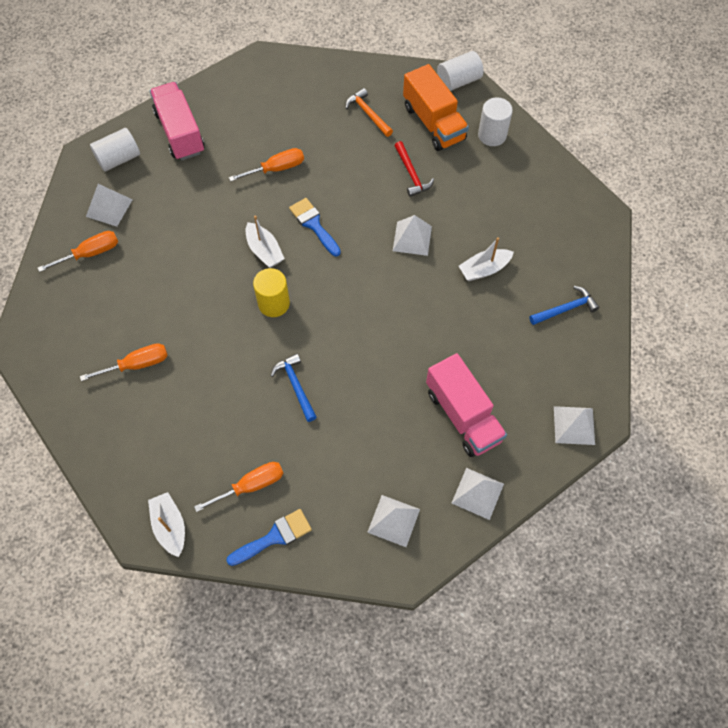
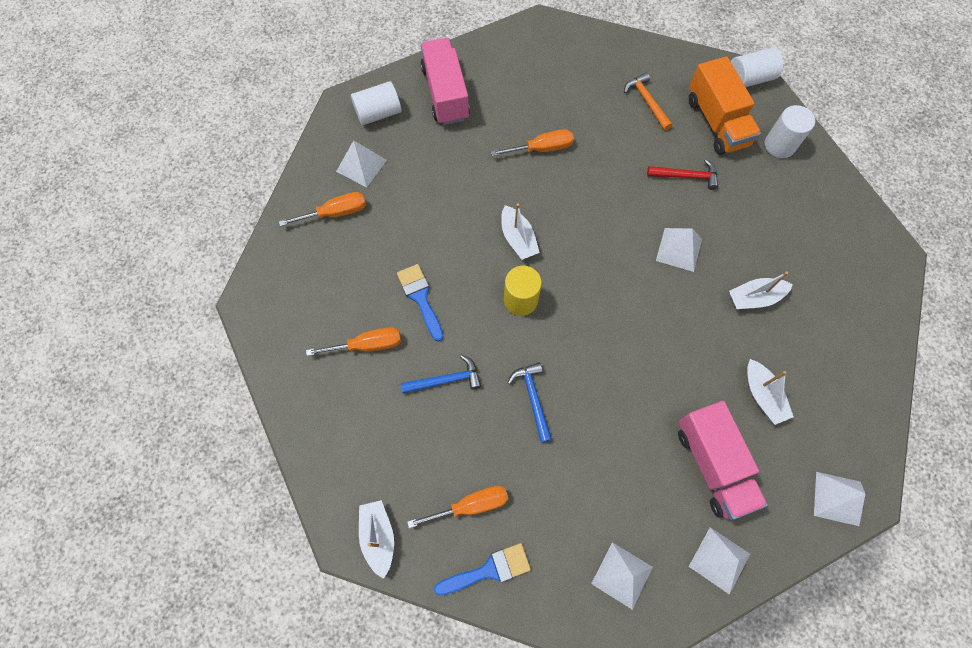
camera: 10 degrees right, 5 degrees up
(313, 224) = (574, 217): blue brush -> blue brush (420, 297)
(411, 174) = (686, 176): red hammer -> red hammer turned 75 degrees counterclockwise
(500, 350) = (762, 395): none -> white boat
(565, 309) = (841, 359): blue hammer -> blue hammer (446, 380)

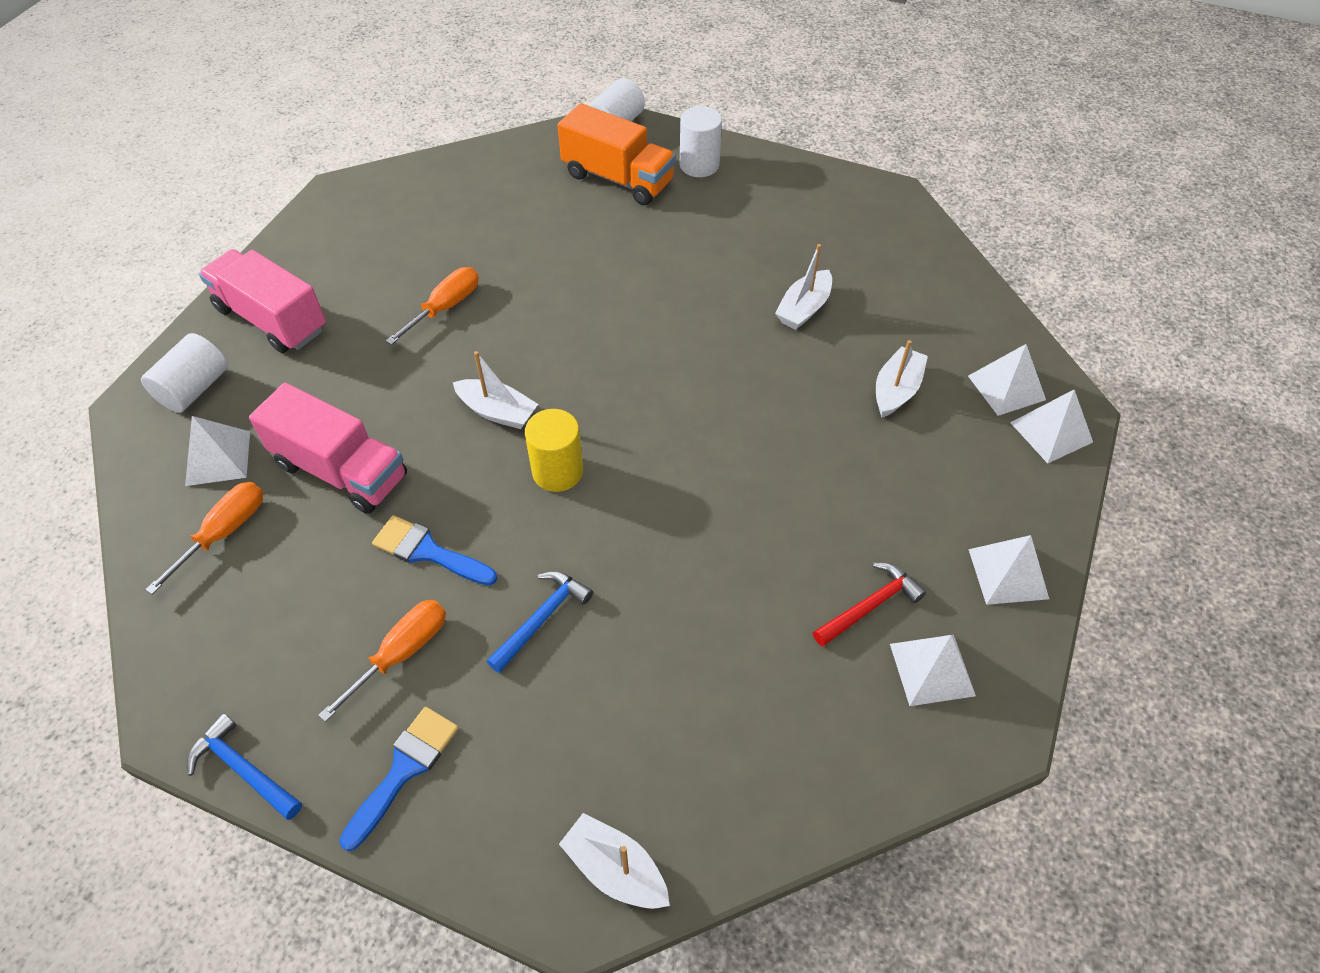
camera: 40 degrees left, 15 degrees down
(471, 505) = (699, 734): orange screwdriver -> none
(489, 570) = (786, 789): blue brush -> blue brush (404, 769)
(533, 398) = (665, 562): blue hammer -> blue hammer (244, 769)
(647, 101) = (526, 200): orange hammer -> none
(679, 249) = (687, 312): white pyramid -> white pyramid (1006, 387)
(686, 176) = (632, 243): red hammer -> red hammer (870, 606)
(712, 465) = (913, 488): pink truck -> pink truck (341, 470)
(762, 395) = (896, 390): white boat -> white boat turned 90 degrees counterclockwise

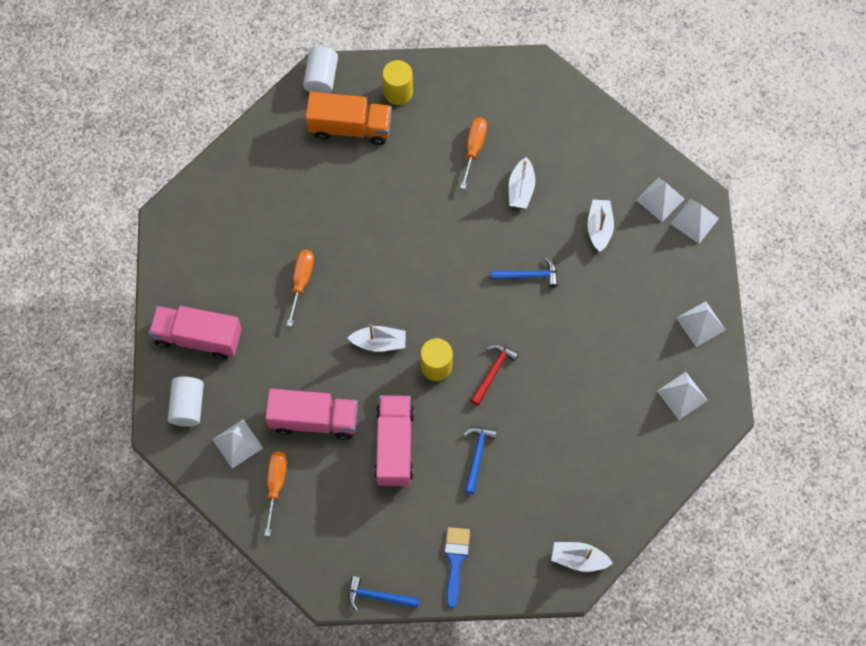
camera: 25 degrees left, 15 degrees up
(402, 653) = (417, 506): orange screwdriver -> orange screwdriver (474, 148)
(428, 551) = (394, 446): blue brush -> pink truck
(699, 165) = (398, 92): white cylinder -> yellow cylinder
(760, 410) = (528, 276): none -> blue hammer
(870, 606) = (639, 374): red hammer -> red hammer (493, 372)

